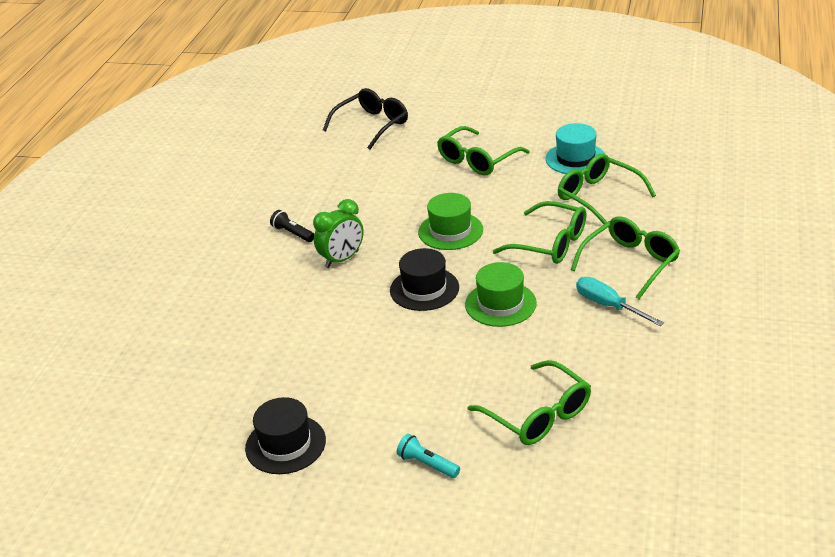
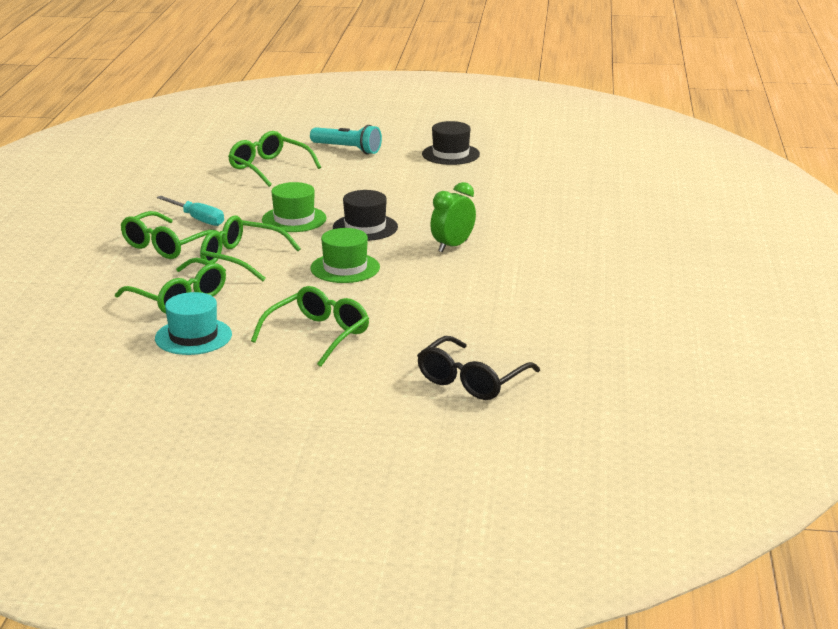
camera: 170 degrees right, 10 degrees down
(292, 233) = (516, 265): black flashlight -> none
(427, 464) = (347, 149): turquoise flashlight -> turquoise flashlight, size x1.63

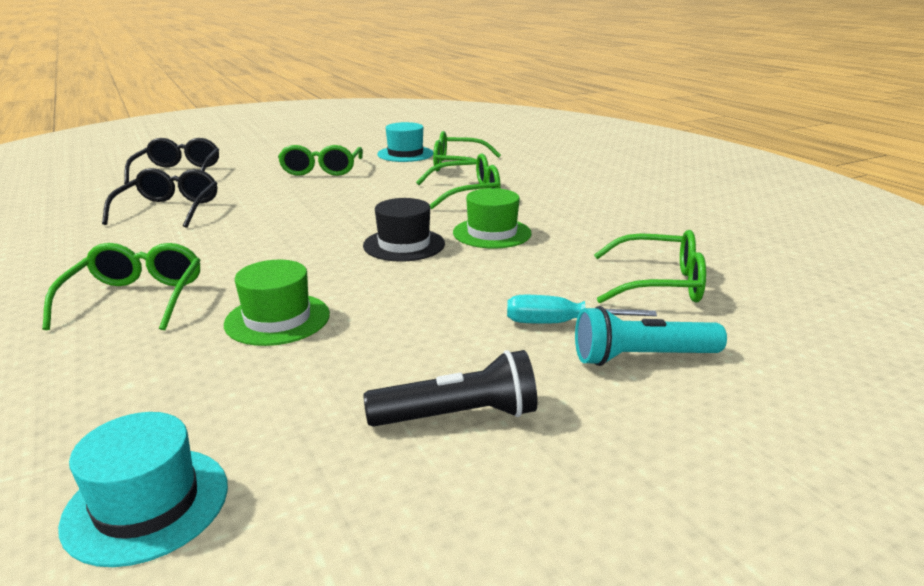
camera: 145 degrees right, 0 degrees up
(166, 246) = (547, 187): green glasses -> green glasses (136, 298)
(198, 219) = (577, 210): turquoise screwdriver -> turquoise screwdriver (560, 323)
(345, 268) = (366, 208): green hat -> green hat (277, 319)
(450, 154) = (458, 416): black hat -> black flashlight
(452, 246) = (279, 251): green clock -> none
(509, 316) = (169, 209): none -> black glasses
(578, 163) = (147, 504): none -> turquoise hat

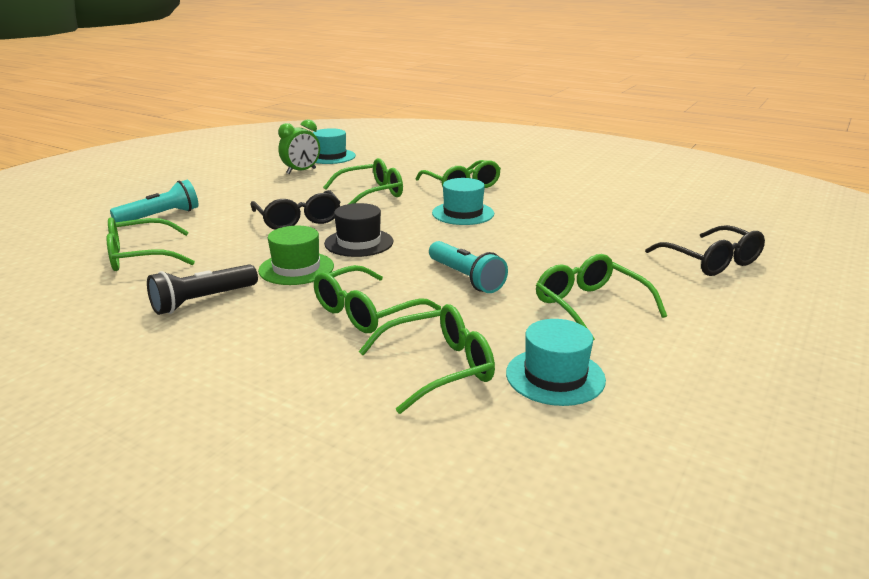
camera: 150 degrees right, 0 degrees up
(169, 209) = (594, 227): black glasses -> black glasses (298, 220)
(239, 253) = (463, 213): none -> turquoise hat
(277, 319) = (372, 193): green hat -> green glasses
(300, 440) = (301, 171): none -> green clock
(364, 197) = (466, 278): none -> turquoise flashlight
(458, 416) = (245, 185): black flashlight -> black flashlight (202, 301)
(560, 323) = (210, 221): turquoise screwdriver -> none

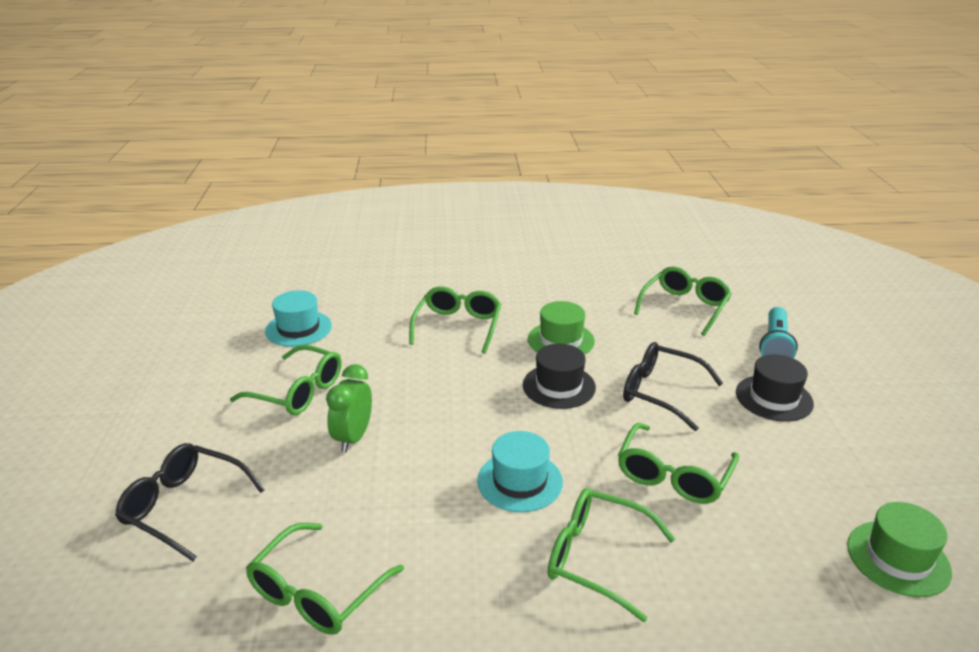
camera: 145 degrees right, 5 degrees up
(202, 301) = (571, 296): black flashlight -> none
(240, 199) = (774, 398): none -> black hat
(301, 171) = (840, 488): green clock -> green clock (353, 438)
(330, 156) = (898, 558): turquoise hat -> green hat
(439, 368) = (372, 310): green glasses -> green glasses (317, 593)
(466, 278) = (420, 382): turquoise flashlight -> none

